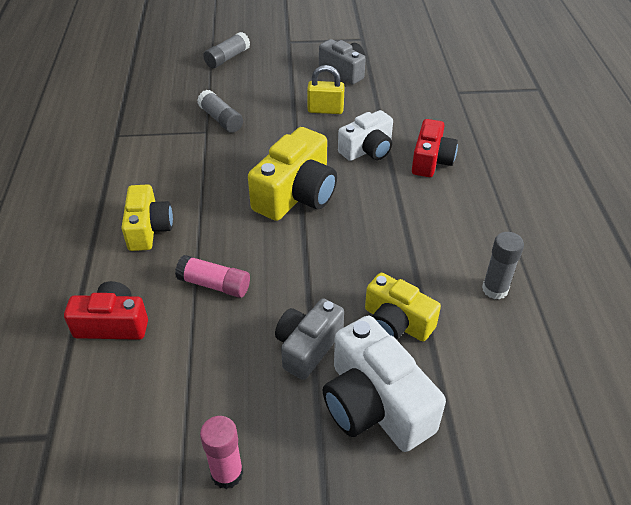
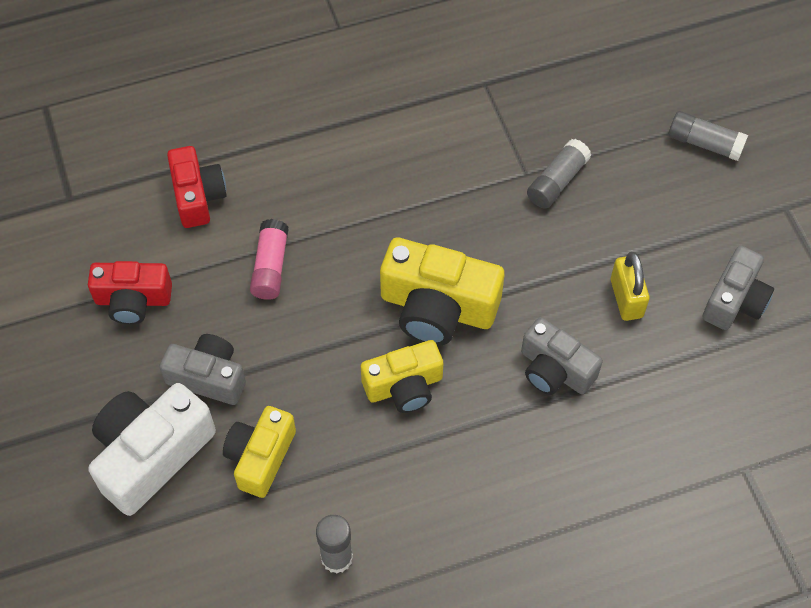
camera: 75 degrees right, 15 degrees up
(148, 229) = (335, 177): yellow camera -> yellow camera (404, 386)
(227, 473) = (57, 346): pink glue stick -> none
(367, 150) = (555, 370): white camera -> grey camera
(431, 160) = (559, 454): red camera -> red camera (133, 300)

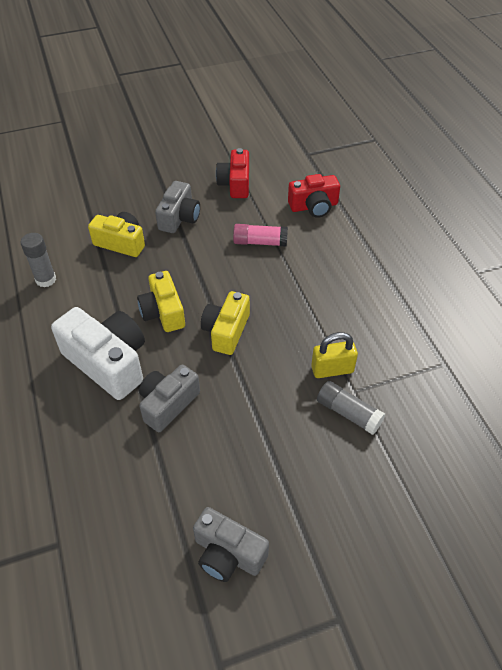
camera: 90 degrees right, 10 degrees down
(151, 454) = (130, 197): white camera -> white camera (108, 362)
(437, 307) = (226, 331): yellow camera -> yellow camera, size x0.65
(626, 298) = (232, 460): yellow padlock -> yellow padlock (332, 369)
(704, 143) = (409, 543): grey glue stick -> none

